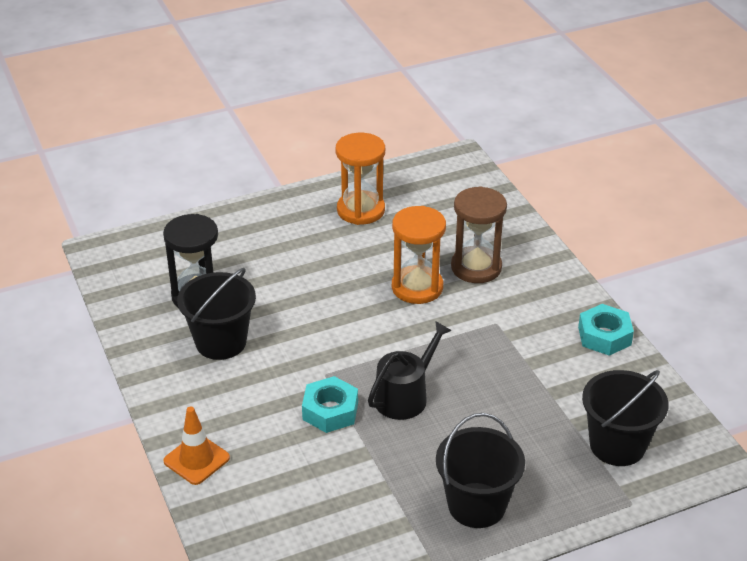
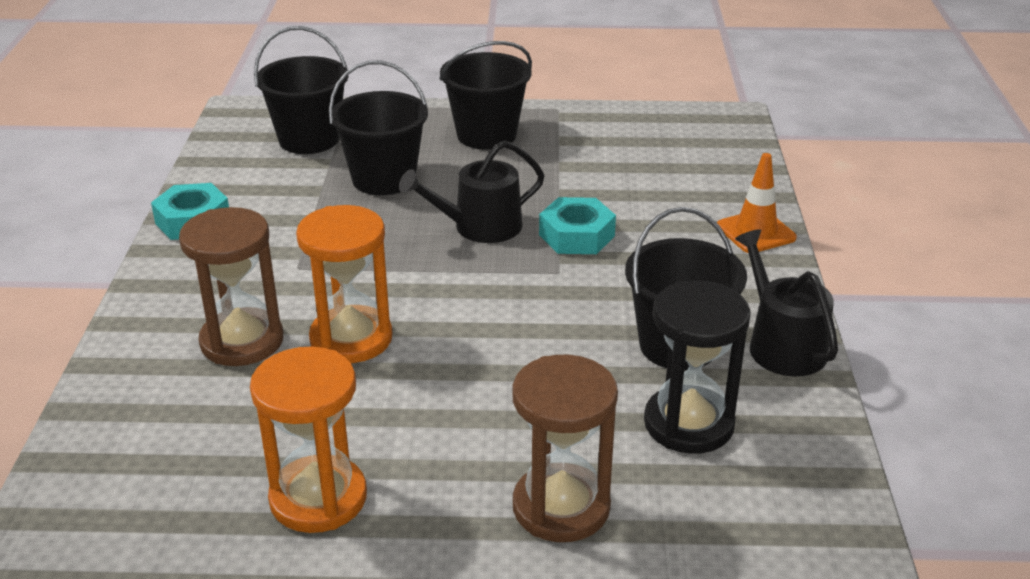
camera: 155 degrees left, 5 degrees down
(155, 362) = (782, 345): none -> black watering can
(245, 238) = (561, 507): none -> brown hourglass
(515, 420) = (384, 179): none -> black bucket

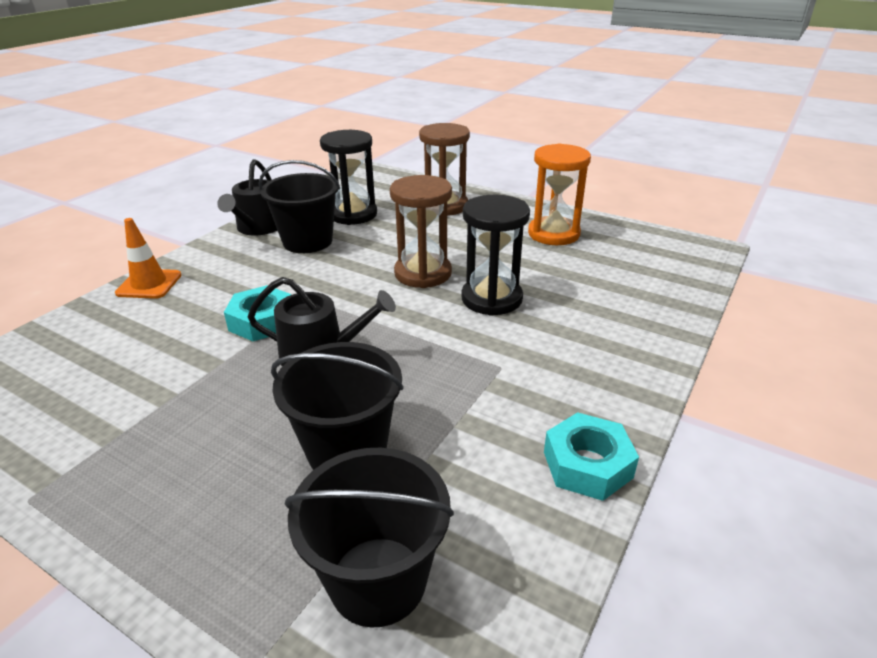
camera: 150 degrees left, 0 degrees up
(242, 341) = (570, 319): brown hourglass -> brown hourglass (423, 273)
(351, 338) = (491, 298): orange hourglass -> black hourglass
(486, 135) = (167, 481): black bucket -> none

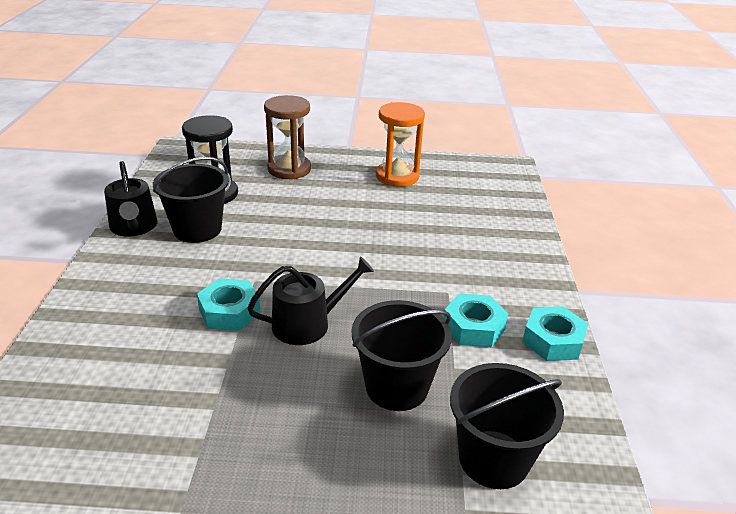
camera: 30 degrees left, 0 degrees up
(149, 284) = (80, 309): orange traffic cone -> none
(423, 273) = (326, 234): brown hourglass -> none
(491, 298) = (397, 242): black hourglass -> none
(496, 415) = (473, 327): none -> turquoise nut

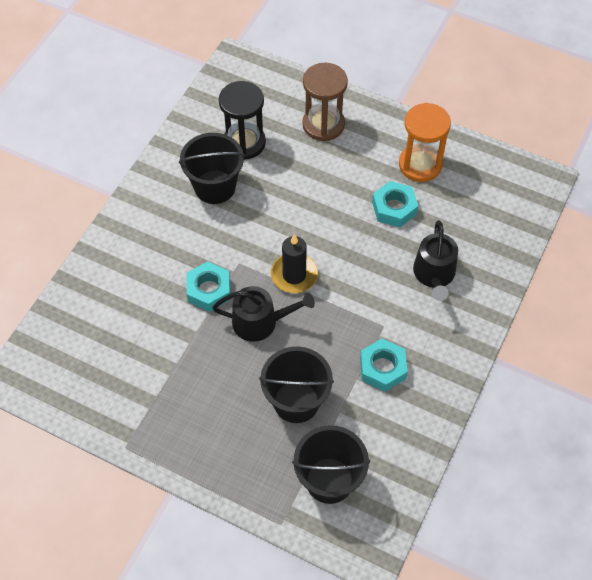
camera: 25 degrees right, 25 degrees up
(134, 227) = (166, 168): black watering can -> black watering can (434, 274)
(324, 275) = (294, 275): none -> black candle
(553, 340) = (436, 402): turquoise nut -> turquoise nut (394, 208)

